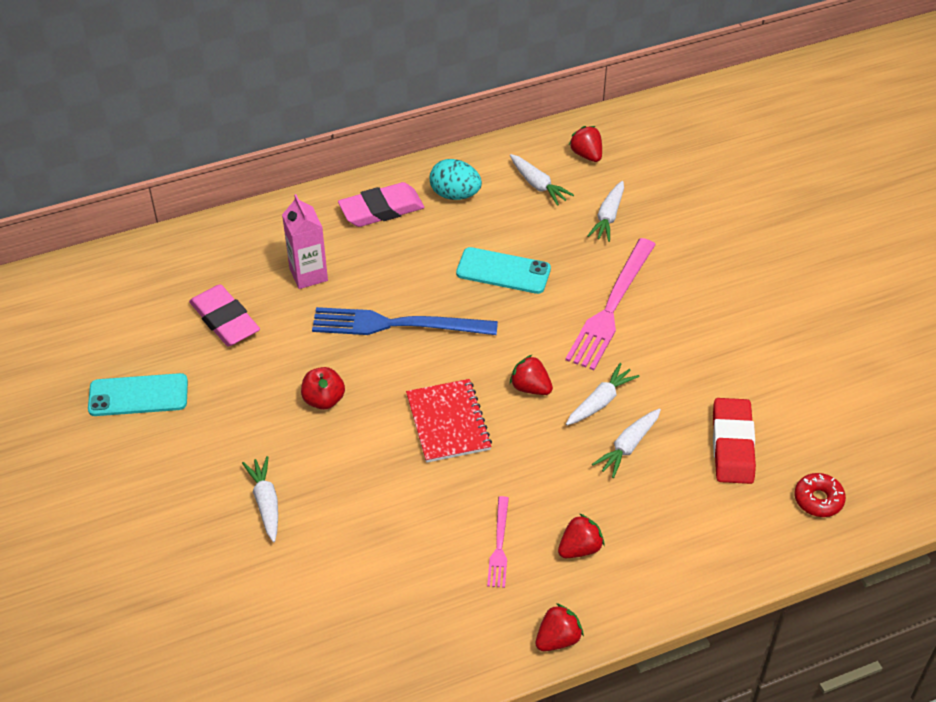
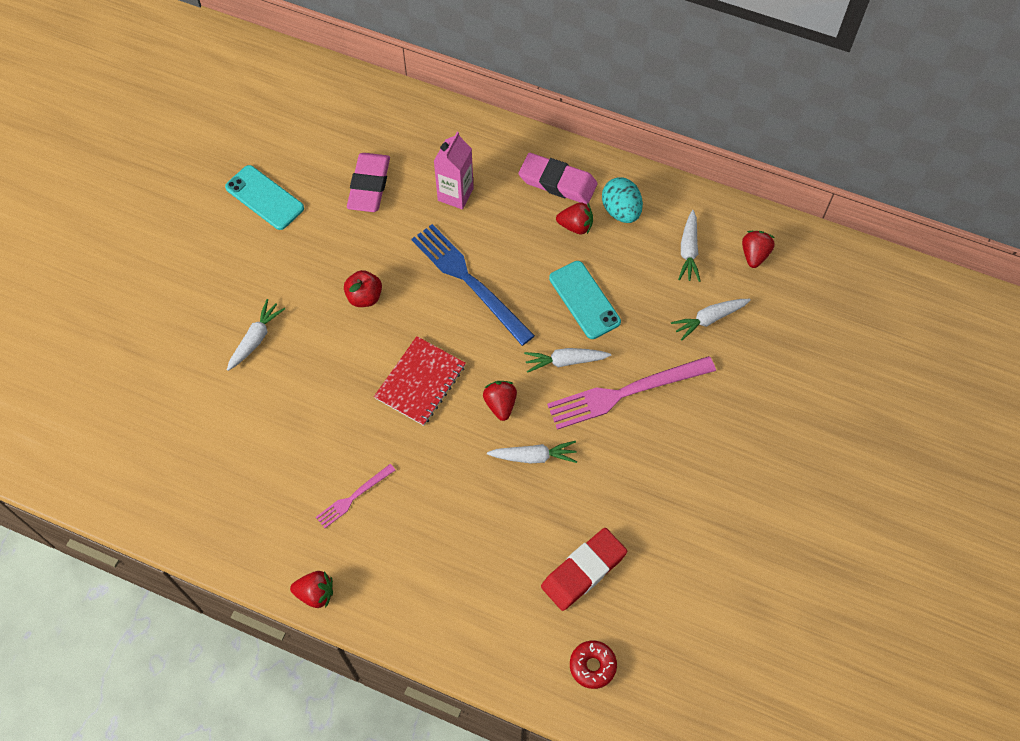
camera: 45 degrees right, 15 degrees up
(579, 548) = (398, 547): red strawberry -> red strawberry (575, 226)
(628, 447) = (512, 506): white carrot -> white carrot (565, 361)

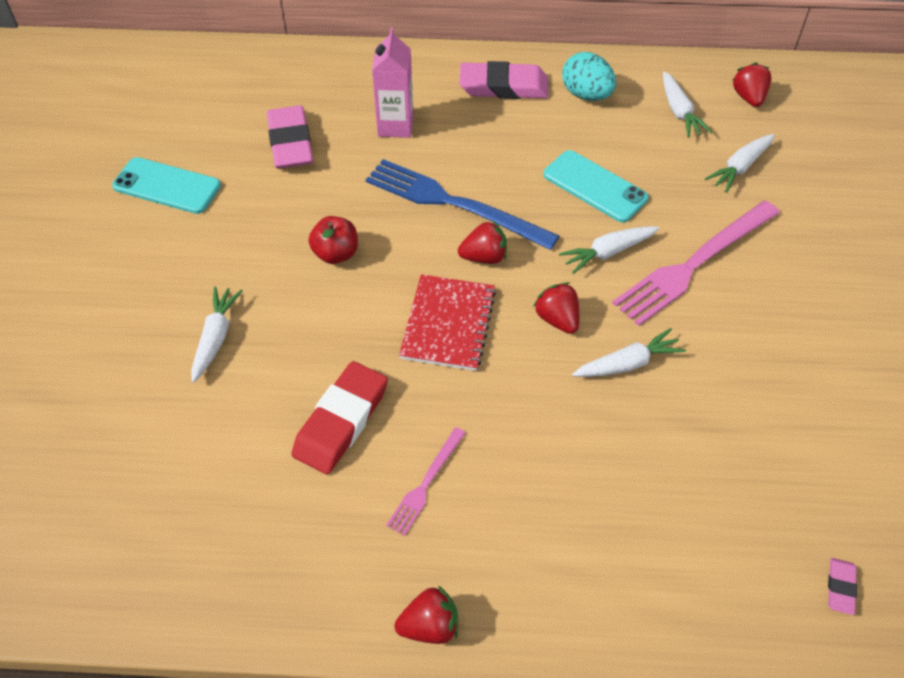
camera: 20 degrees left, 10 degrees down
(575, 226) = (545, 121): red strawberry -> red strawberry (484, 257)
(583, 571) = (761, 474): red eraser -> red eraser (341, 421)
(592, 666) = (840, 587): red donut -> pink eraser

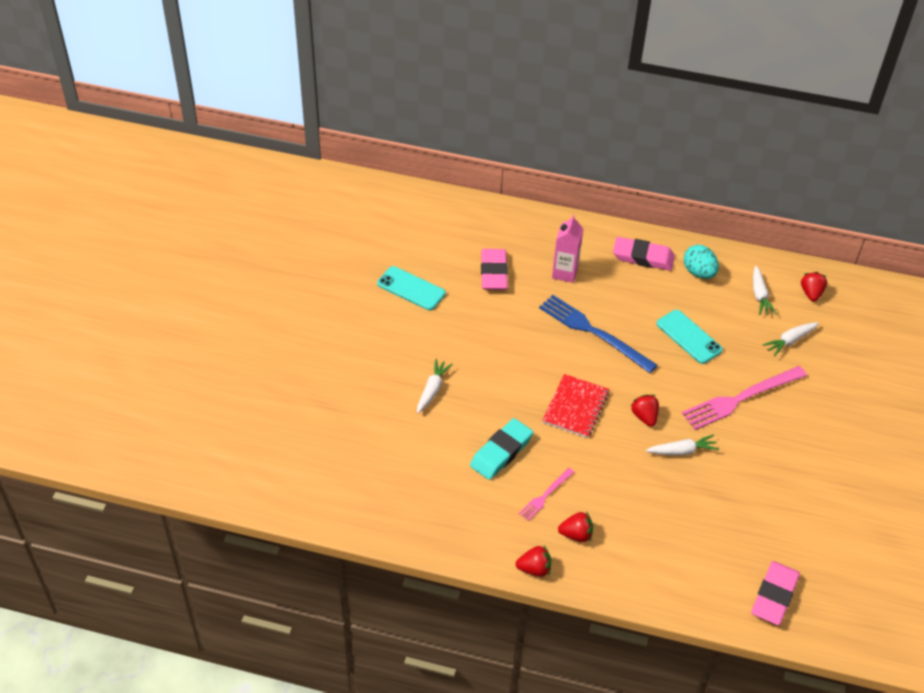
camera: 10 degrees right, 5 degrees down
(336, 254) = (513, 351): red apple -> none
(341, 421) = (501, 452): red eraser -> turquoise eraser
(484, 257) = (606, 370): red strawberry -> red strawberry (576, 534)
(607, 253) = (686, 381): white carrot -> none
(840, 587) = (774, 596): pink eraser -> pink eraser, size x2.16

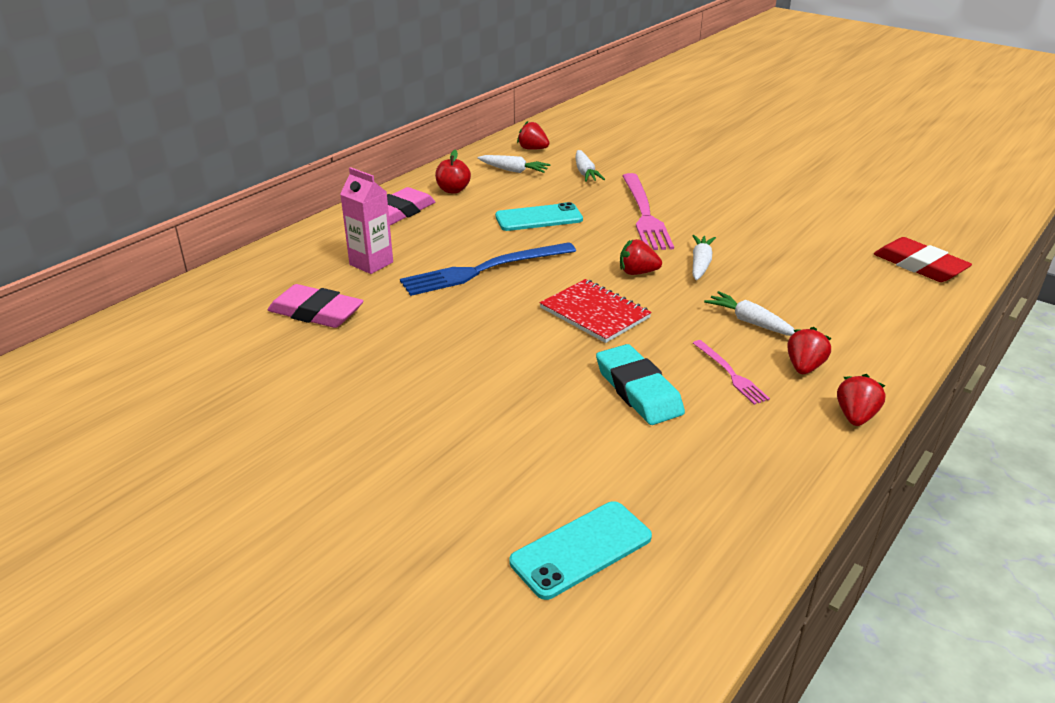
camera: 65 degrees left, 15 degrees down
(411, 289) = (269, 391): turquoise phone -> turquoise phone (581, 549)
(432, 389) = (483, 422): white carrot -> white carrot (749, 322)
(698, 272) = (453, 190): turquoise egg -> red apple
(774, 596) = (919, 266): pink eraser -> red eraser

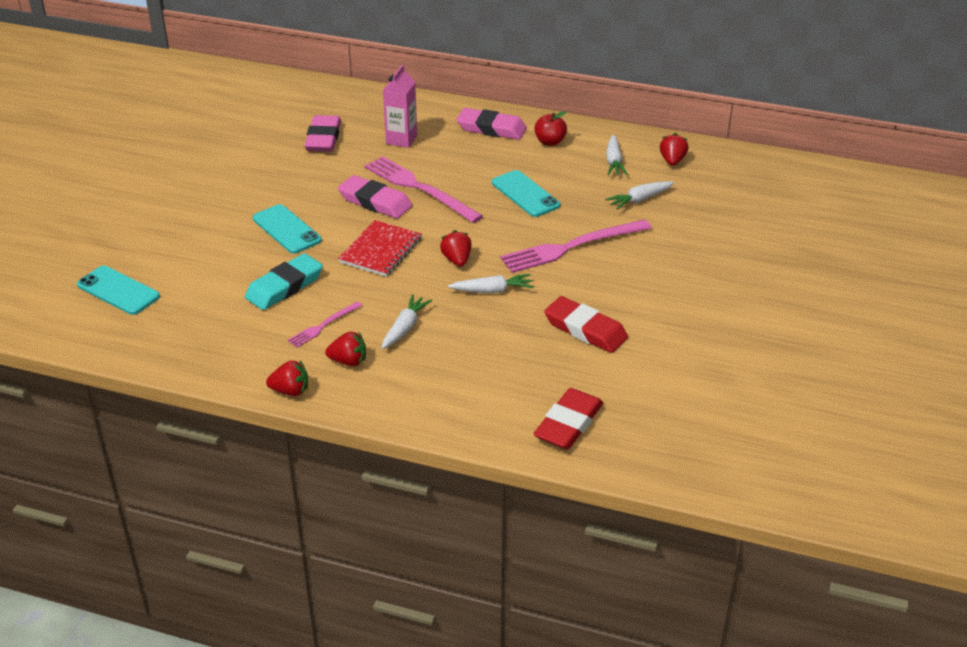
camera: 70 degrees right, 5 degrees up
(484, 270) = (419, 188): blue fork -> pink fork
(491, 300) = (375, 202): none -> pink eraser
(510, 370) = (287, 229): none -> turquoise phone
(779, 232) = (585, 329): none -> red eraser

